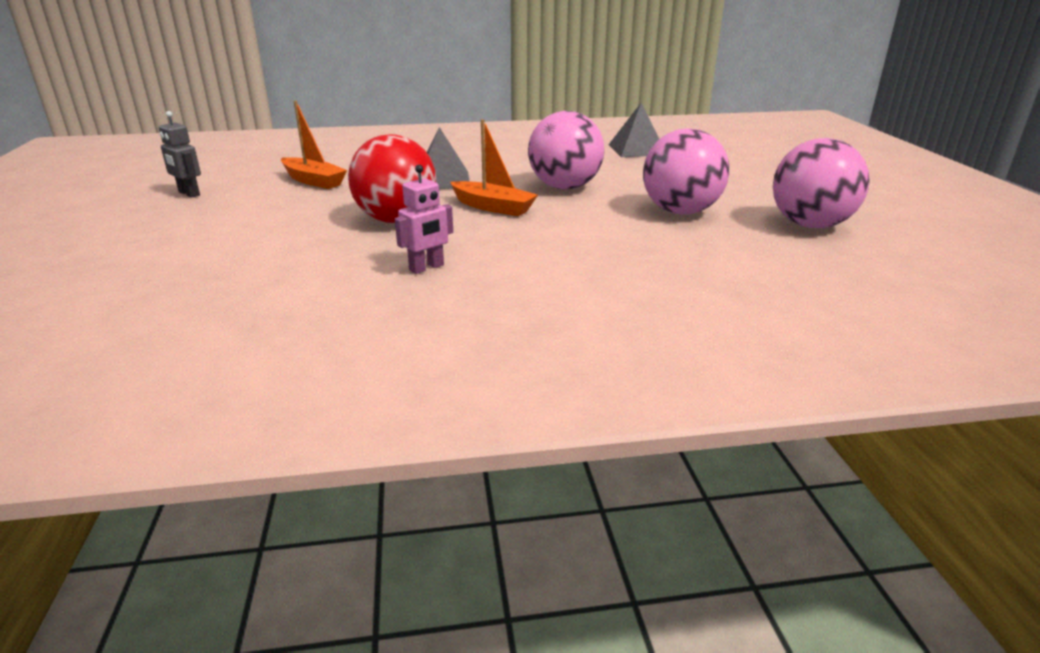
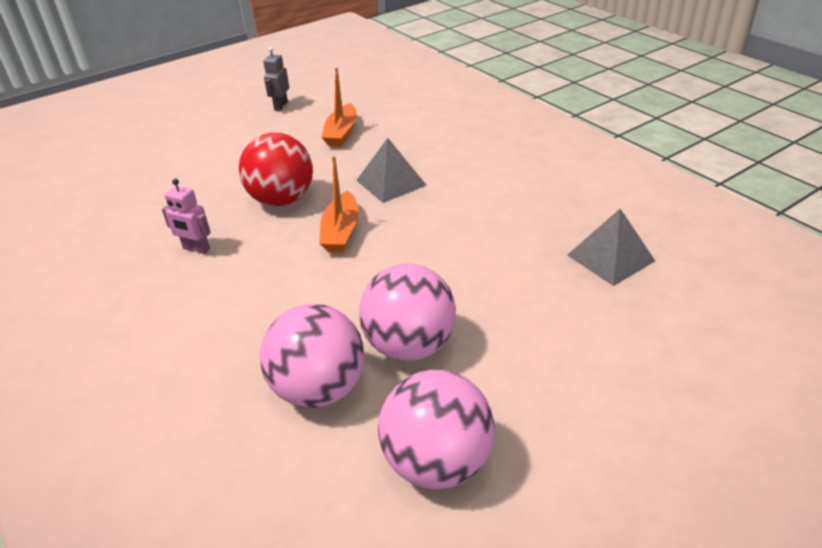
camera: 65 degrees right, 10 degrees up
(564, 187) = (427, 251): pink ball -> pink ball (319, 389)

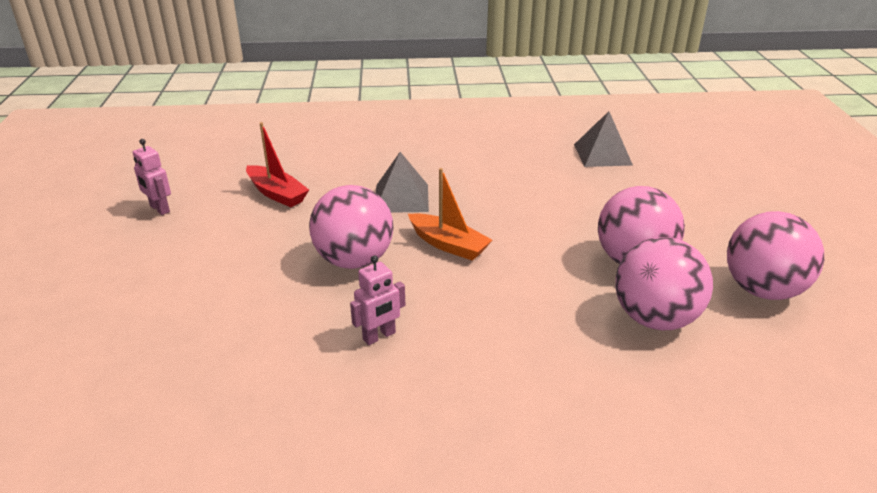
camera: 60 degrees left, 5 degrees down
(280, 106) = (159, 209): grey robot -> pink robot
(282, 200) = (354, 260): red ball -> pink ball
(341, 133) = (277, 194): orange boat -> red boat

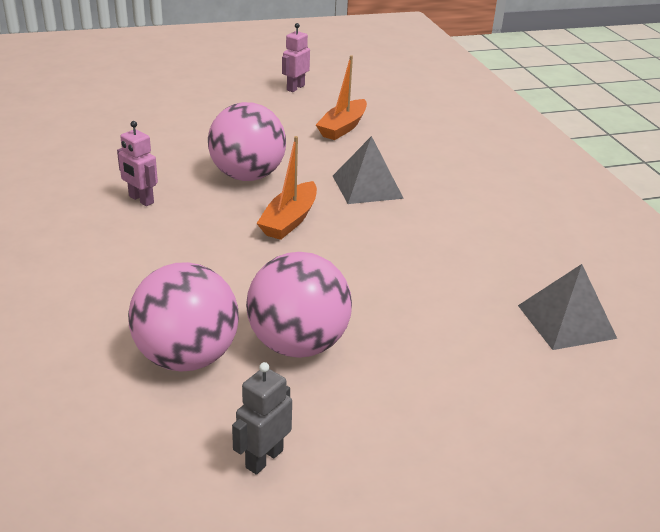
camera: 75 degrees right, 0 degrees up
(277, 194) = (343, 127): red boat -> orange boat
(763, 290) = (264, 458): pink ball -> grey robot

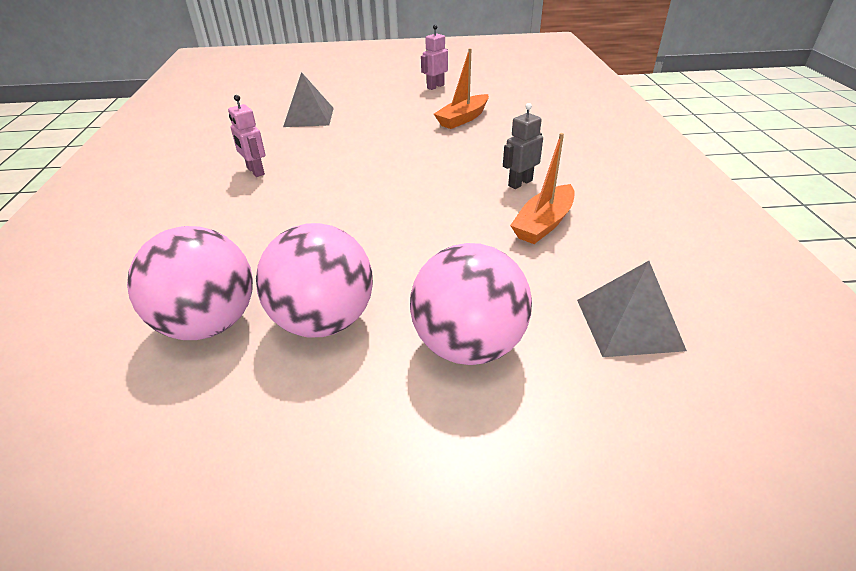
camera: 15 degrees right, 5 degrees up
(247, 176) = (358, 156): pink ball -> pink ball (468, 345)
(264, 458) = (220, 453): grey robot -> grey robot (520, 183)
(289, 220) = (376, 196): orange boat -> orange boat (543, 223)
(367, 187) = (463, 170): grey pyramid -> grey pyramid (309, 117)

